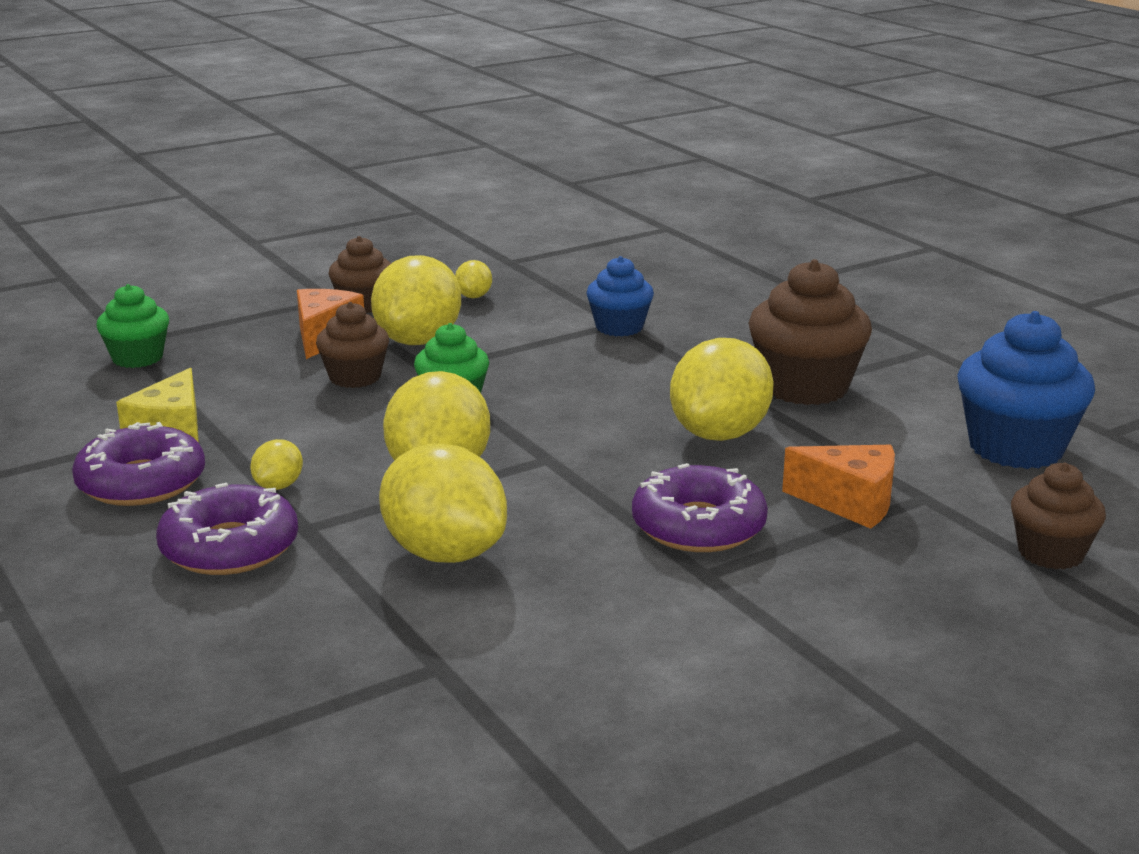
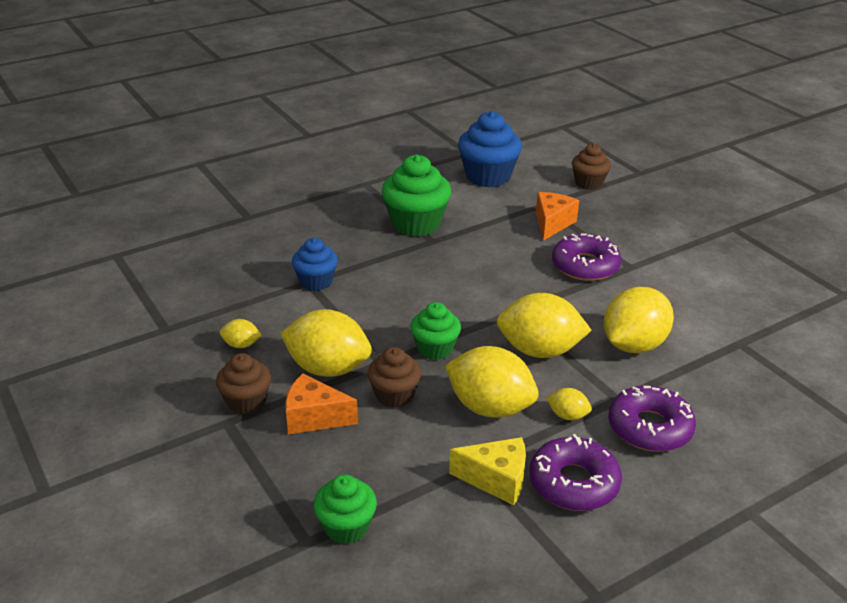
camera: 90 degrees left, 10 degrees up
(719, 434) = (478, 254): yellow lemon -> yellow lemon (490, 407)
(805, 387) = (416, 224): brown cupcake -> green cupcake

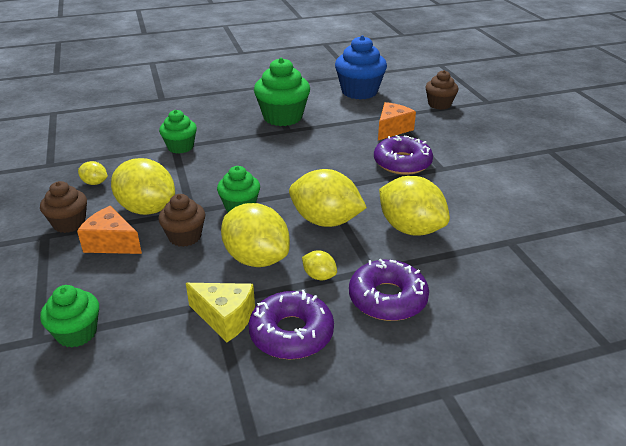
camera: 15 degrees right, 0 degrees up
(316, 281) = (180, 147): blue cupcake -> green cupcake
(633, 345) = (410, 228): yellow lemon -> yellow lemon turned 75 degrees clockwise

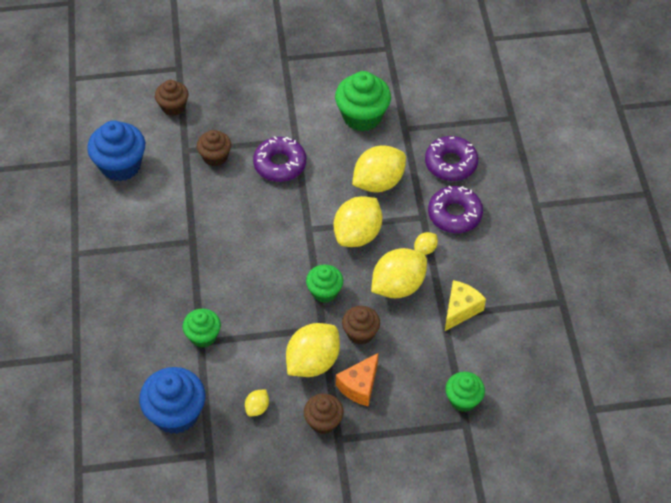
camera: 80 degrees left, 20 degrees up
(97, 144) = (176, 413): none -> blue cupcake
(283, 117) = (162, 242): green cupcake -> green cupcake (362, 116)
(291, 333) = (480, 273): purple donut -> purple donut (451, 163)
(392, 129) = (215, 157): orange cheese -> brown cupcake

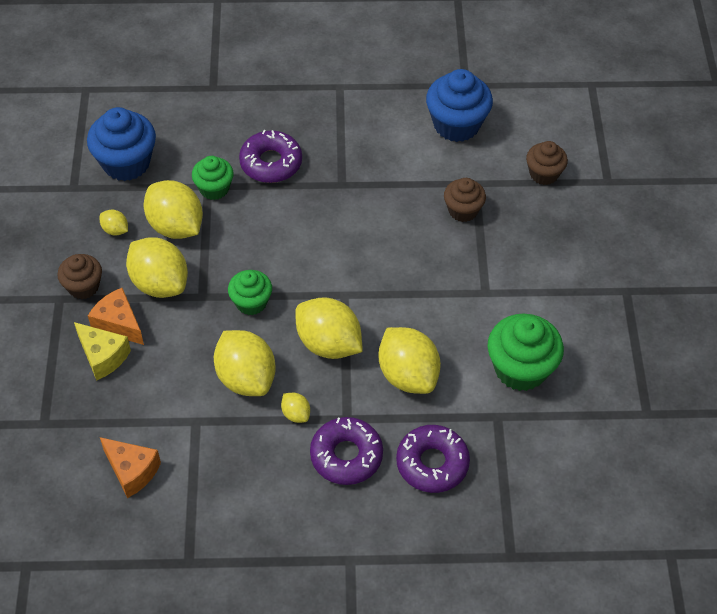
camera: 95 degrees right, 0 degrees up
(249, 360) = (176, 226): none -> yellow lemon
(280, 164) = (446, 273): purple donut -> purple donut (271, 163)
(360, 333) = (187, 332): brown cupcake -> none
(460, 309) = (199, 441): yellow cheese -> yellow cheese (103, 356)
(463, 399) = (75, 425): green cupcake -> none
(496, 351) = (132, 471): none -> orange cheese

